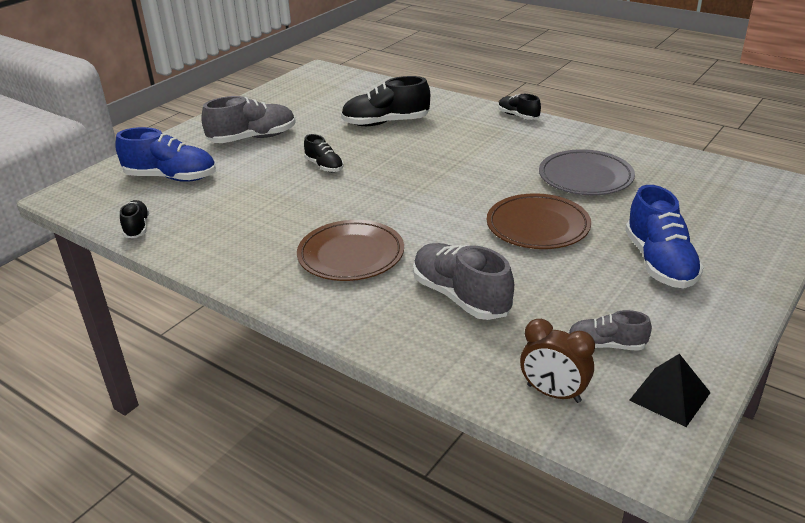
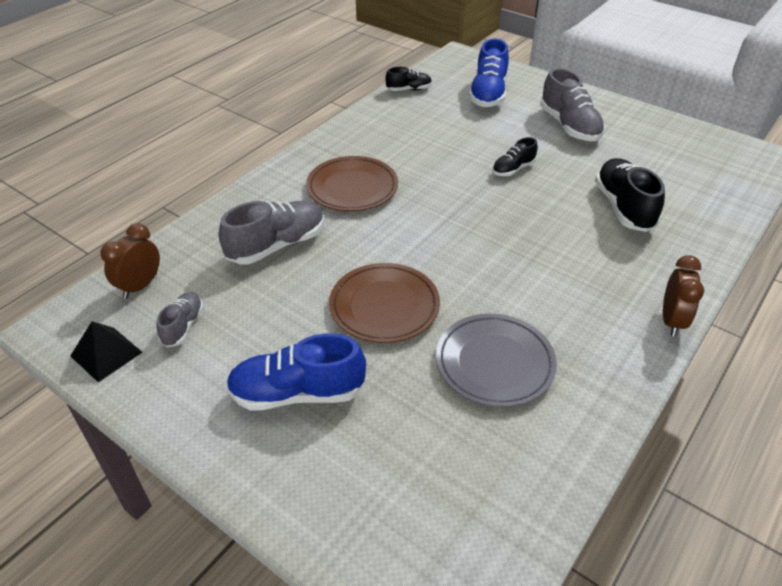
camera: 90 degrees right, 10 degrees up
(518, 116) = (671, 321): black shoe -> brown clock

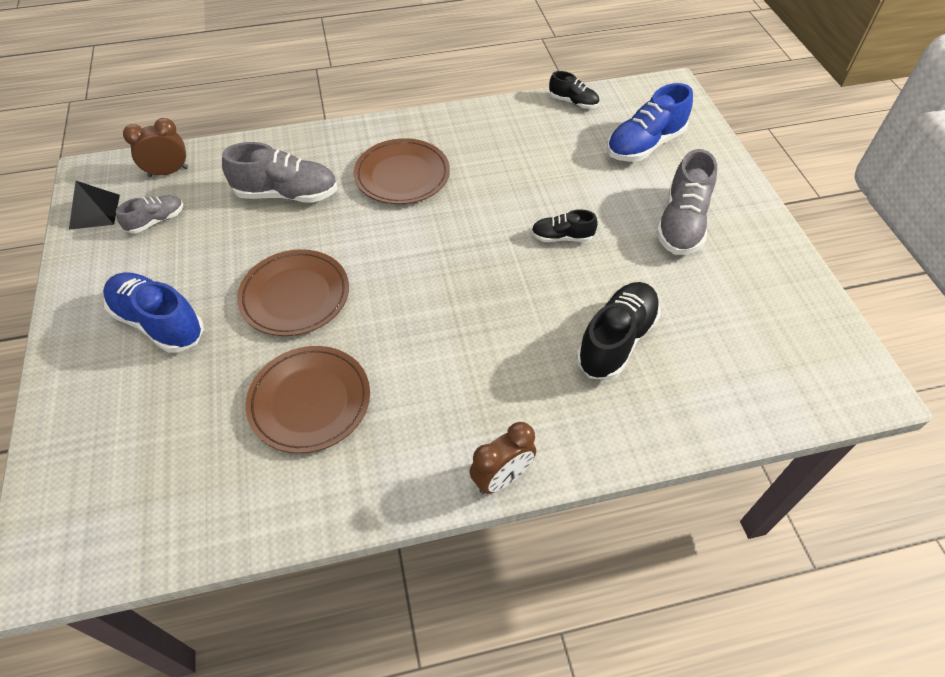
camera: 40 degrees right, 10 degrees up
(494, 363) = (310, 401): grey plate -> brown plate

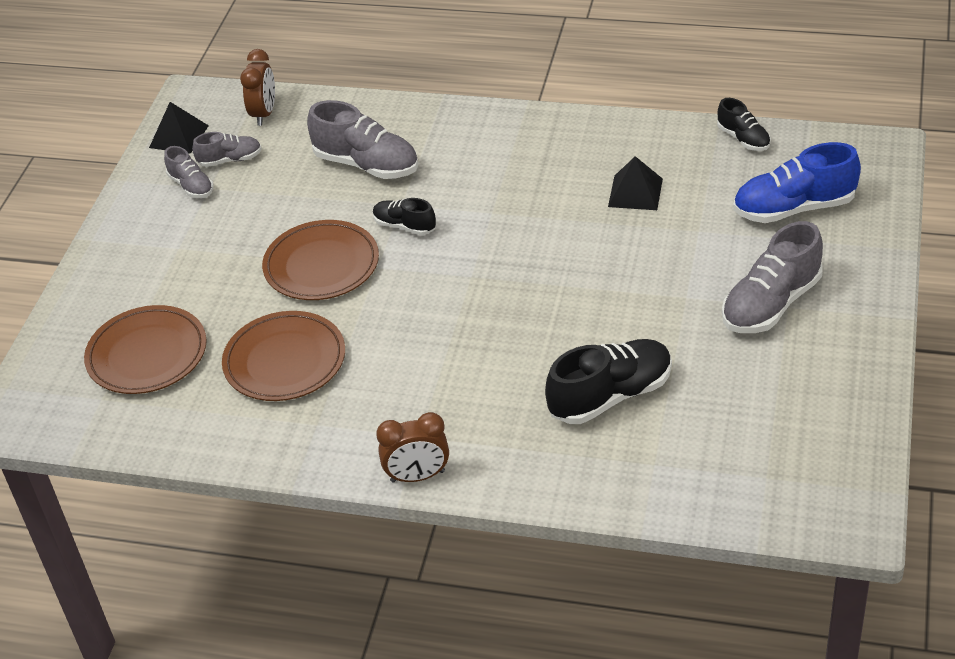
camera: 30 degrees right, 10 degrees down
(129, 255) = (191, 186): none -> grey shoe
(159, 322) = (189, 255): blue shoe -> none
(168, 172) = (264, 114): brown clock -> brown clock turned 90 degrees clockwise
(402, 175) = (495, 174): brown plate -> brown plate (147, 354)
(522, 162) = (635, 192): none -> black pyramid
(562, 237) = (625, 282): black shoe -> black shoe (404, 226)

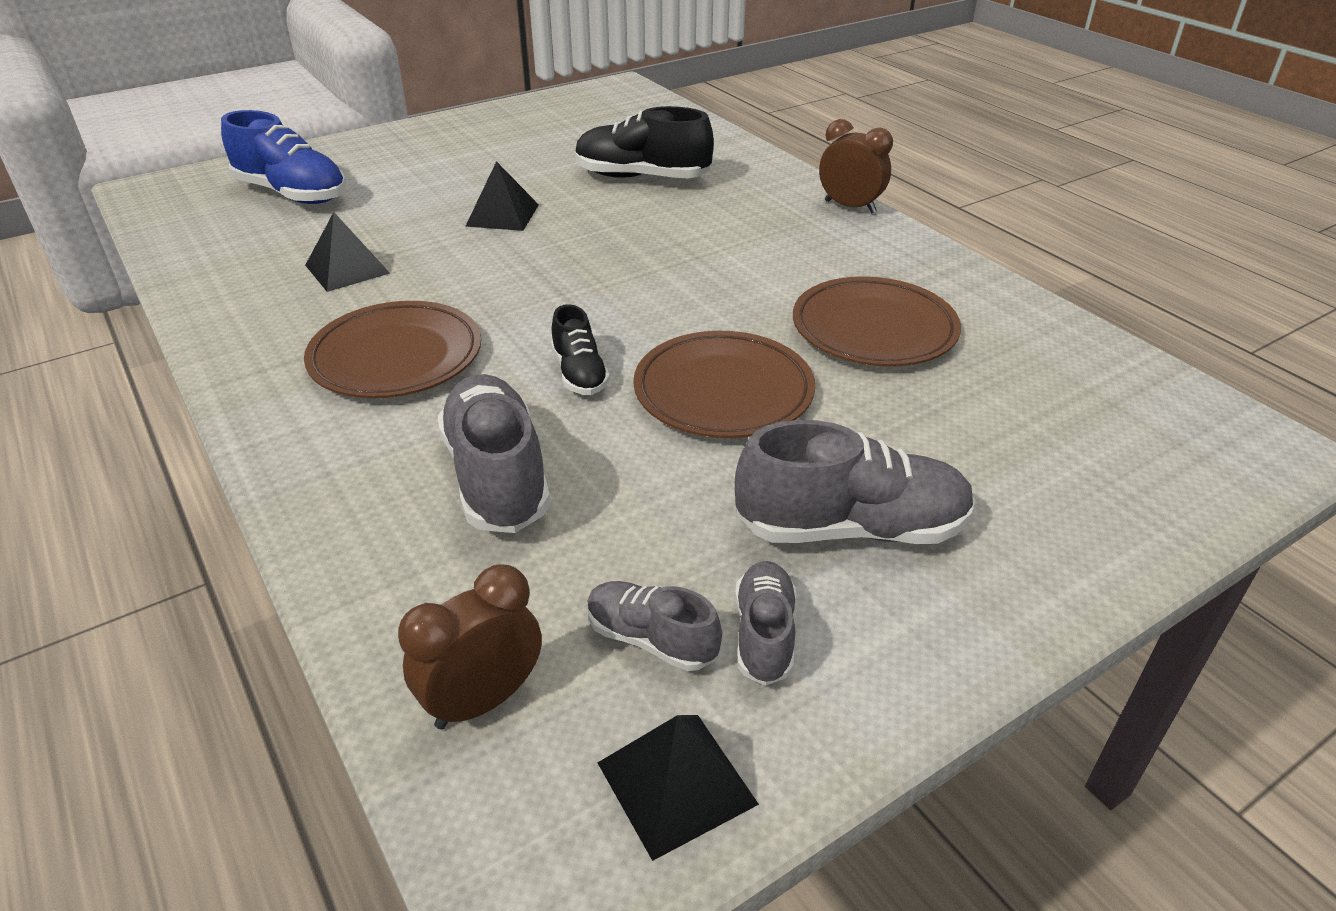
camera: 140 degrees left, 5 degrees down
(147, 354) = (1035, 421): brown plate -> brown plate (396, 357)
(633, 289) = (502, 215): none -> black pyramid
(743, 139) = (184, 252): black shoe -> none
(771, 304) = (444, 163): grey shoe -> grey shoe (851, 528)

